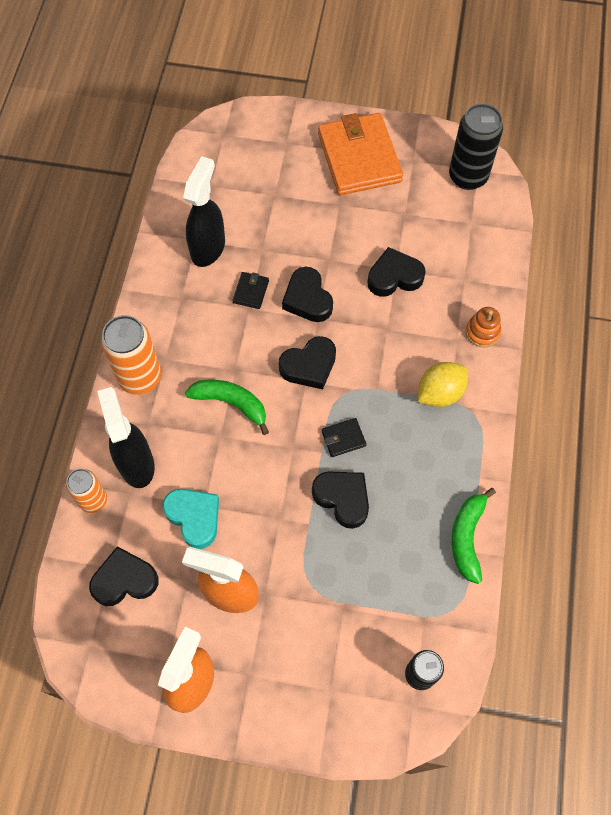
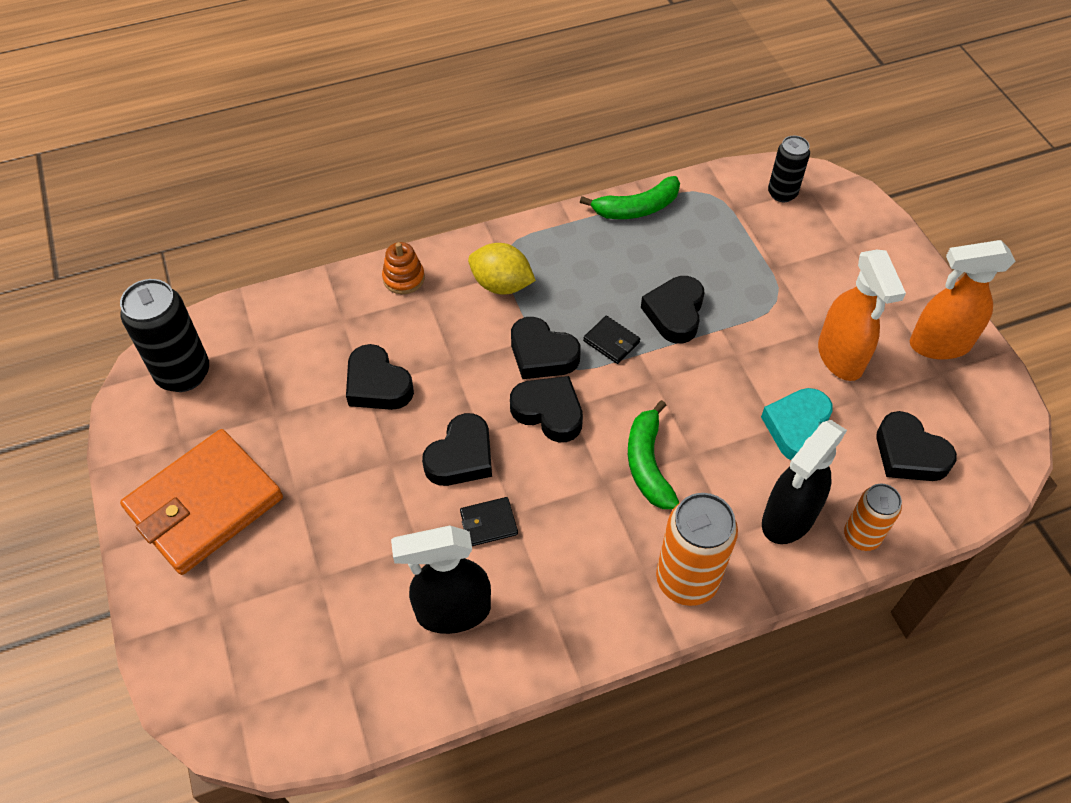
camera: 120 degrees left, 10 degrees down
(359, 387) = (542, 354): none -> black heart

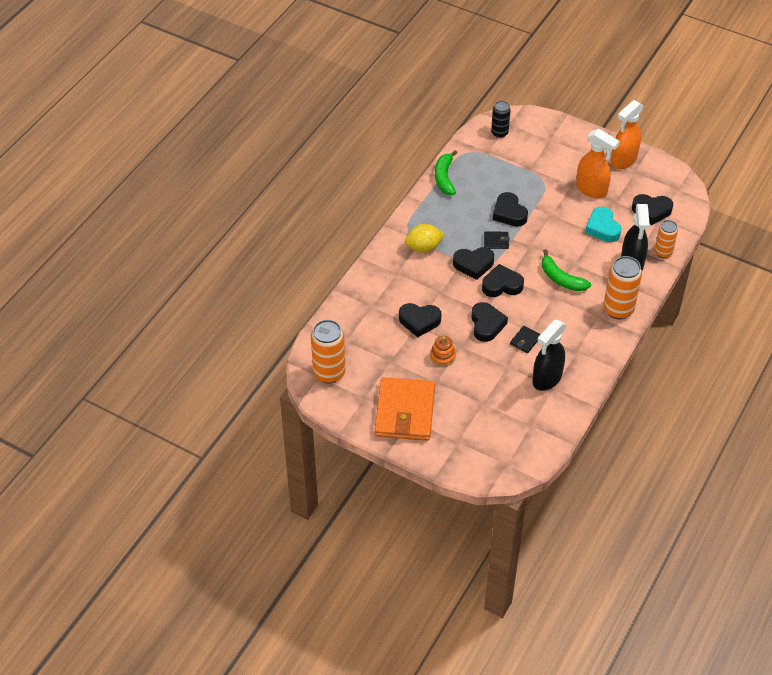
camera: 40 degrees left, 5 degrees down
(183, 374) = (329, 373): black can -> orange can
(403, 278) = (377, 272): orange stacking toy -> orange stacking toy (442, 356)
(637, 208) = (444, 177): green banana -> green banana turned 150 degrees clockwise

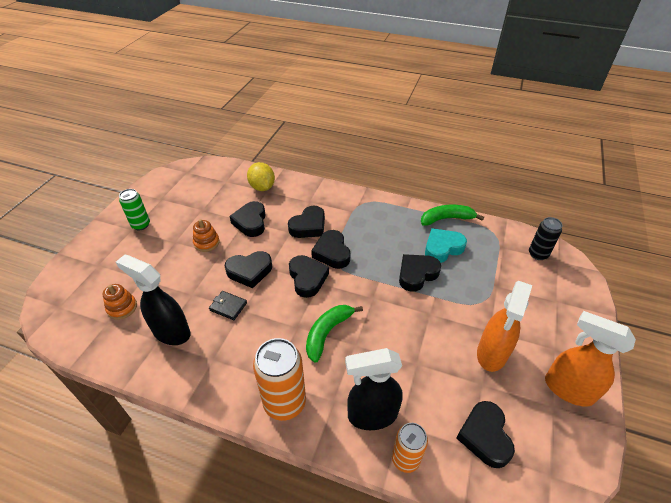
camera: 80 degrees right, 5 degrees down
(329, 373) = (190, 177): orange can -> none
(405, 412) = (141, 225): orange wallet -> green can
(423, 247) = (346, 215): yellow lemon -> yellow lemon (262, 187)
(434, 277) = (308, 226): none -> black heart
(496, 241) = (370, 267): black wallet -> none
(515, 415) = (122, 308): none -> orange stacking toy
(602, 228) = (427, 372): turquoise heart -> turquoise heart (442, 248)

